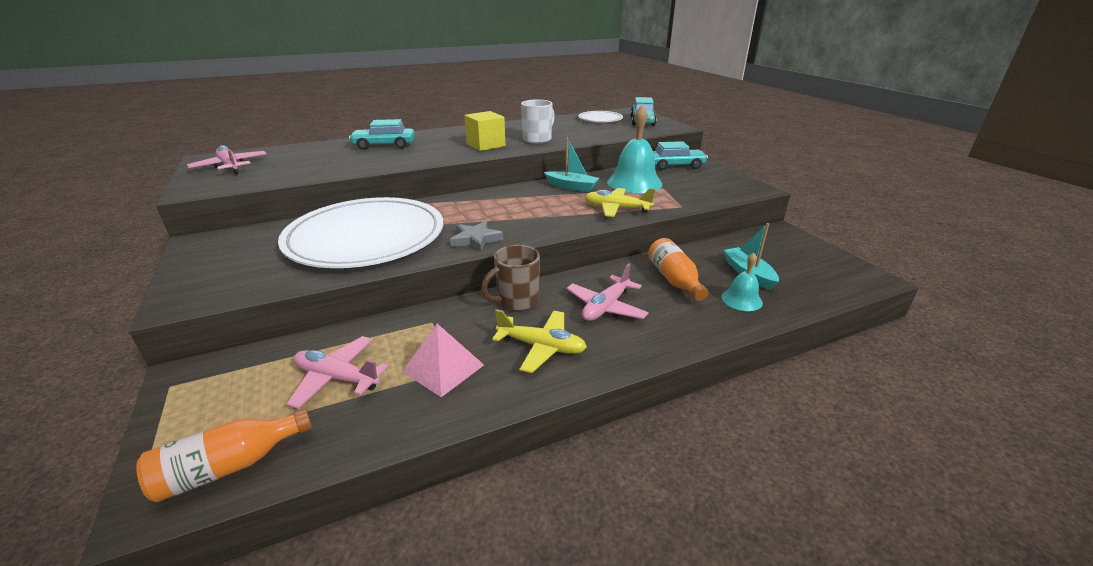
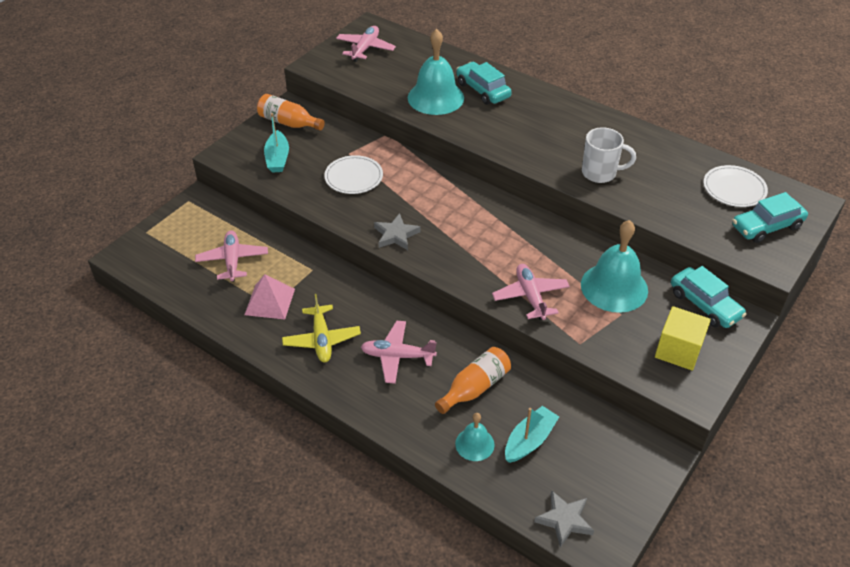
camera: 60 degrees right, 15 degrees up
(229, 467) = (153, 264): orange bottle -> orange bottle (289, 123)
(357, 160) = (435, 97): none -> turquoise bell
(366, 237) = (353, 177): white plate -> white plate, size x0.44
(486, 145) = (546, 147): yellow cube -> yellow cube (678, 350)
(516, 301) = (369, 300): brown mug -> none
(571, 187) = (557, 245): turquoise boat -> turquoise boat (277, 158)
(616, 209) = (530, 296): yellow plane -> pink plane
(840, 284) = (564, 520): none -> grey star

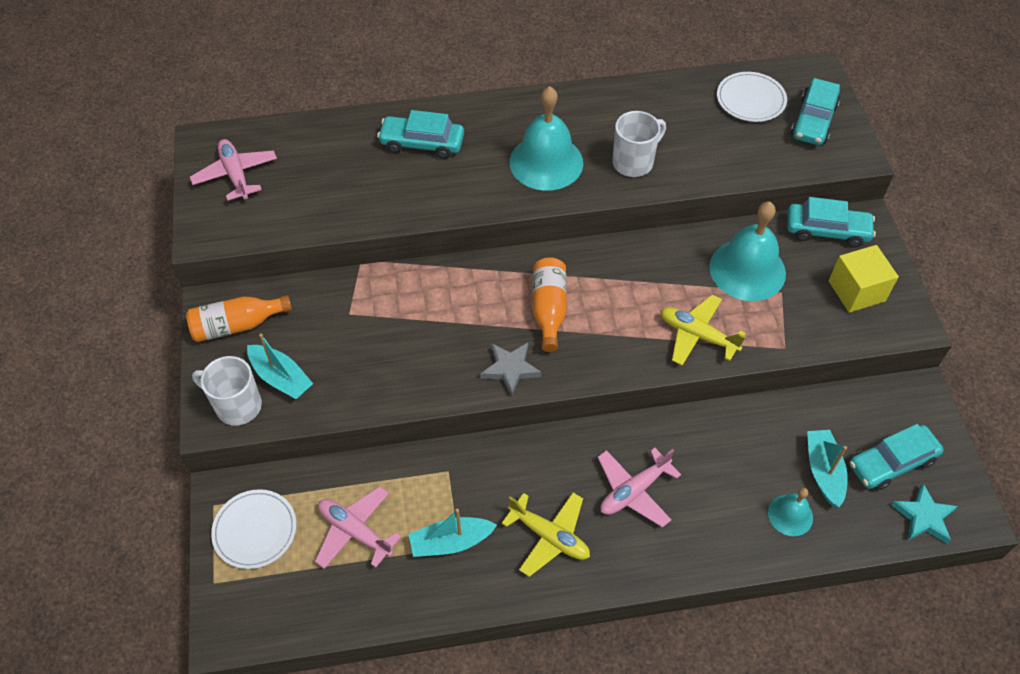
camera: 45 degrees left, 10 degrees up
(242, 156) = (237, 405): none -> white mug
(270, 301) = (451, 542): pink pyramid -> turquoise boat
(353, 177) = (389, 337): white plate -> white plate (255, 530)
(435, 97) = (386, 185): turquoise bell -> turquoise bell (546, 162)
(475, 388) = (729, 462): orange bottle -> orange bottle (549, 309)
(530, 296) = (697, 335): pink plane -> yellow plane
(564, 520) = (924, 517): grey star -> turquoise star
(584, 474) = (891, 462): none -> turquoise car

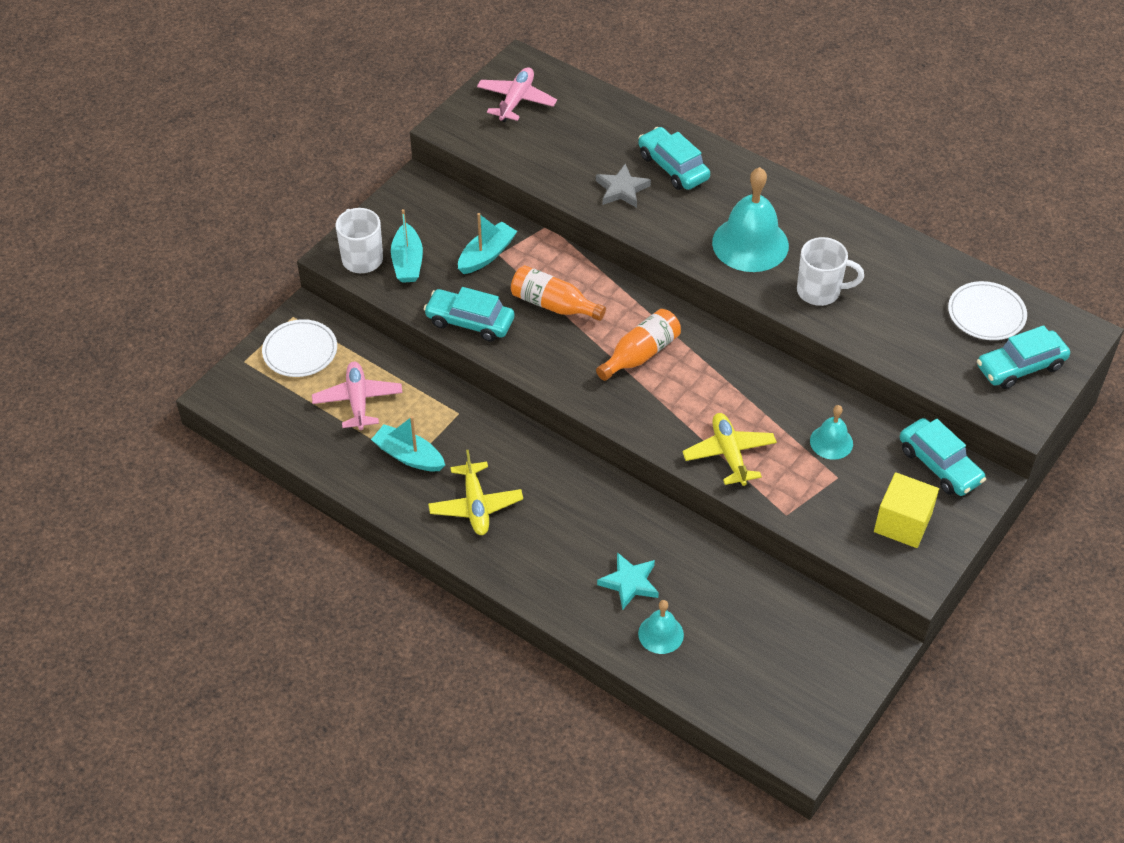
camera: 45 degrees right, 5 degrees down
(237, 325) = (418, 208): orange bottle -> orange bottle (553, 305)
(510, 369) = (563, 371): grey star -> grey star (622, 189)
(634, 491) = (568, 527): pink plane -> none
(747, 270) = (831, 442): turquoise bell -> turquoise bell, size x0.53
(823, 471) = (724, 630): turquoise boat -> turquoise boat (486, 255)
(891, 462) = (786, 668): turquoise car -> turquoise car (470, 322)
(924, 517) = (762, 721): turquoise star -> turquoise star (629, 583)

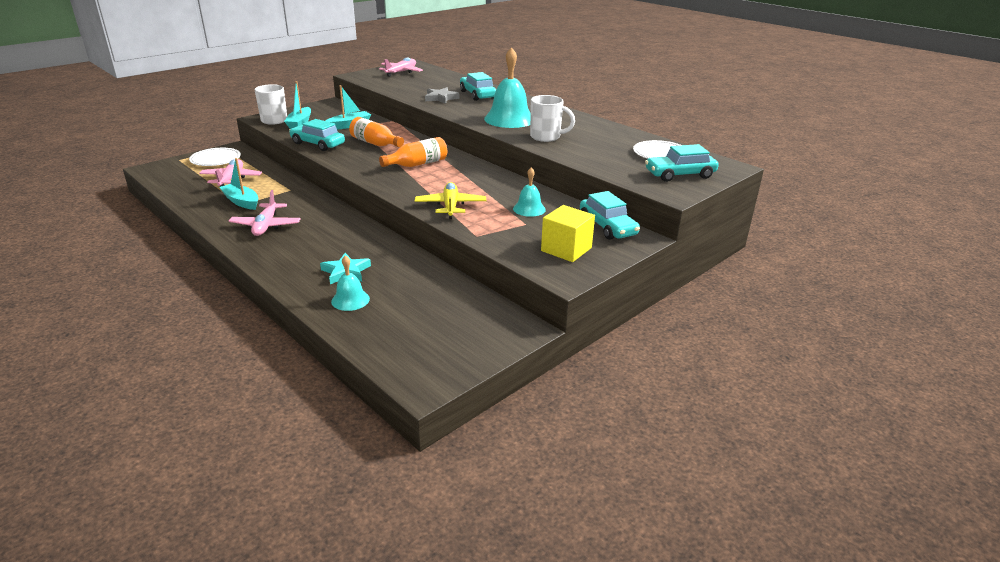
camera: 10 degrees right, 20 degrees down
(475, 505) = (266, 226): yellow plane -> pink plane

